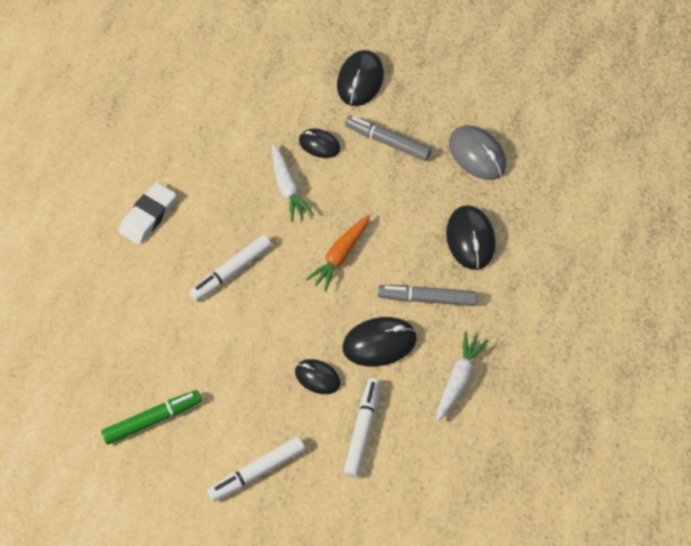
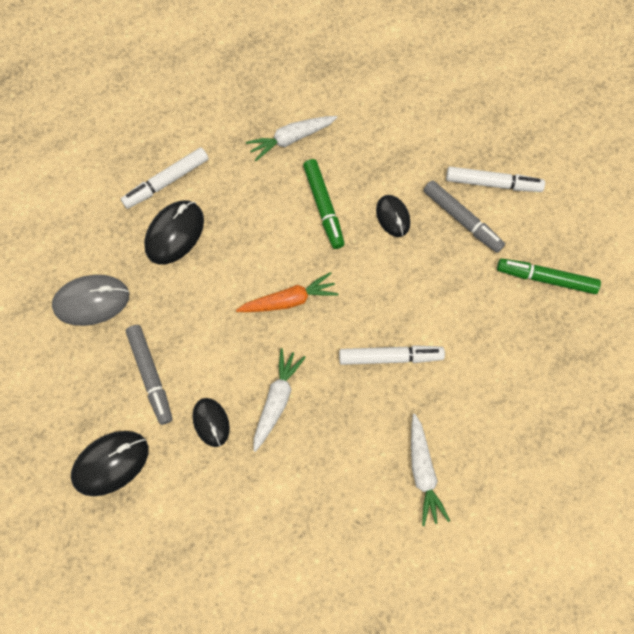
camera: 140 degrees left, 10 degrees up
(148, 216) = (423, 472): white eraser -> white carrot
(362, 430) = (392, 156): white marker -> white marker (166, 181)
(379, 343) = (323, 207): black mouse -> green marker
(427, 298) = (255, 213): grey marker -> grey marker (462, 220)
(477, 155) = (91, 301): grey mouse -> grey mouse turned 75 degrees clockwise

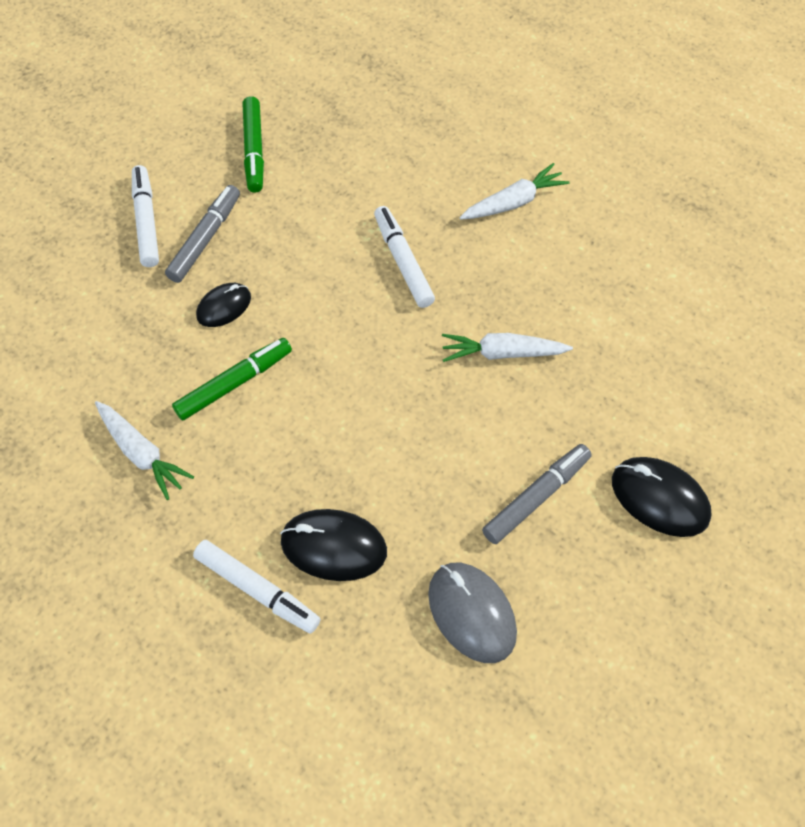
camera: 110 degrees left, 10 degrees down
(211, 422) = (559, 410): black mouse -> none
(289, 300) = (375, 380): orange carrot -> none

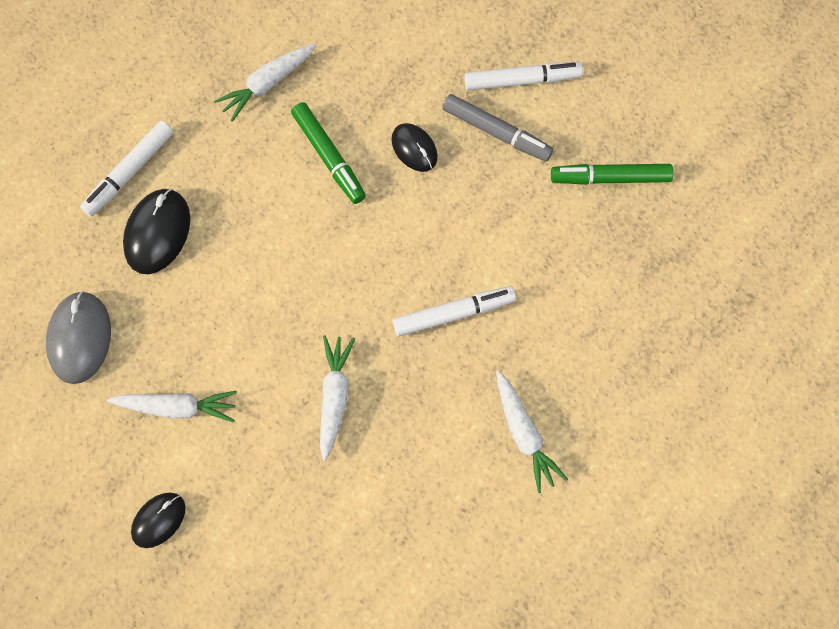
camera: 95 degrees right, 10 degrees up
(471, 613) = (79, 338): grey mouse -> grey mouse turned 60 degrees counterclockwise
(536, 497) = (177, 407): grey marker -> white carrot
(659, 498) = (158, 520): black mouse -> black mouse, size x0.64

